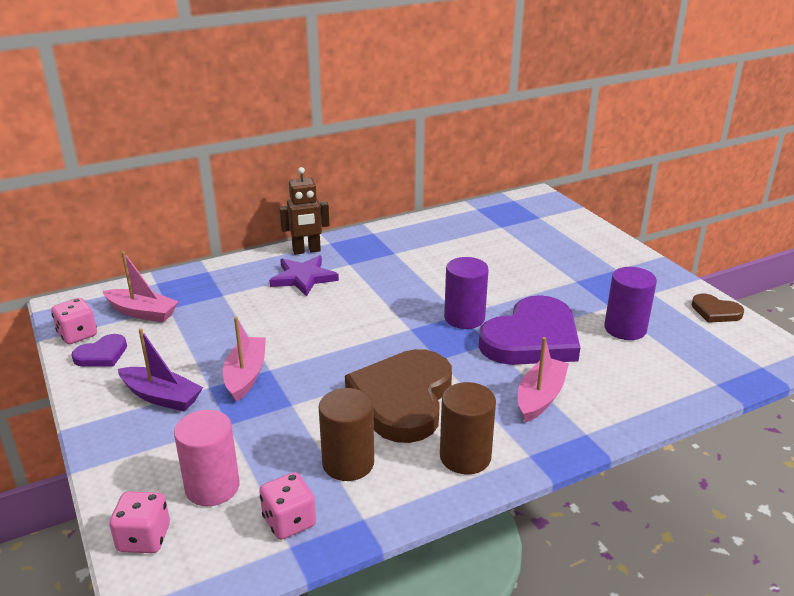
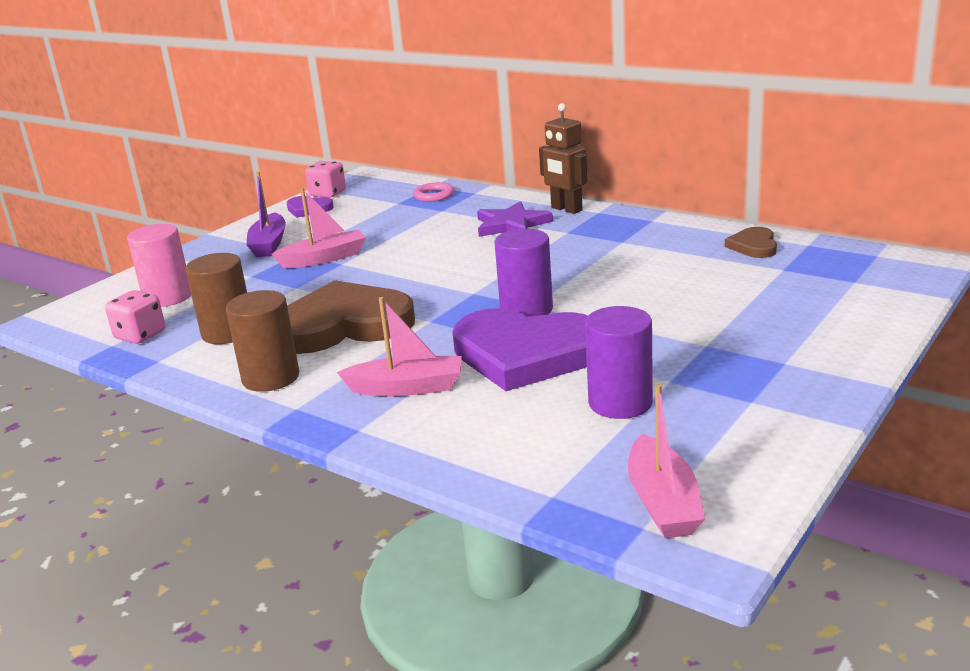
camera: 65 degrees right, 5 degrees down
(142, 313) = (380, 198): pink boat -> pink boat (663, 502)
(144, 538) = (101, 297): pink dice -> none
(182, 288) = (434, 195): none -> pink ring
(715, 311) = (764, 459): brown heart -> brown heart (753, 246)

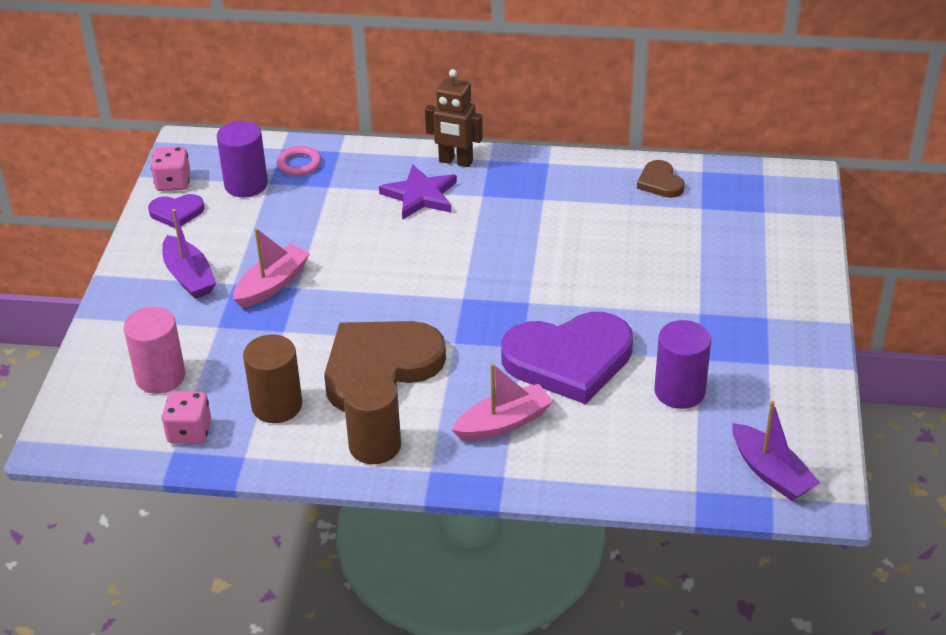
camera: 30 degrees left, 15 degrees up
(526, 310) = (528, 308): purple cylinder -> purple cylinder (246, 185)
(663, 502) = (771, 473): pink boat -> purple boat

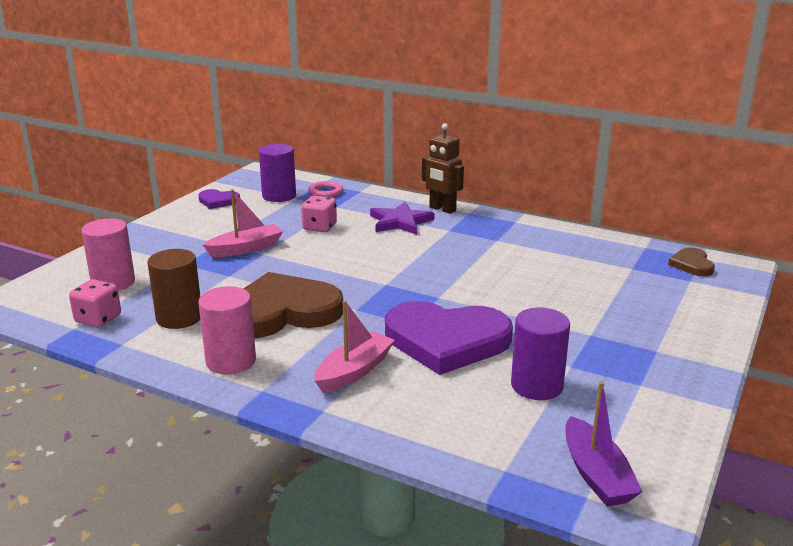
camera: 20 degrees right, 15 degrees down
(173, 182) = (231, 187): pink dice -> pink dice (319, 227)
(189, 277) = (192, 234): purple boat -> none
(375, 446) = (231, 361): brown cylinder -> pink cylinder
(503, 423) = (354, 371): pink boat -> pink boat turned 45 degrees counterclockwise
(660, 182) = (603, 247): brown heart -> brown heart (692, 264)

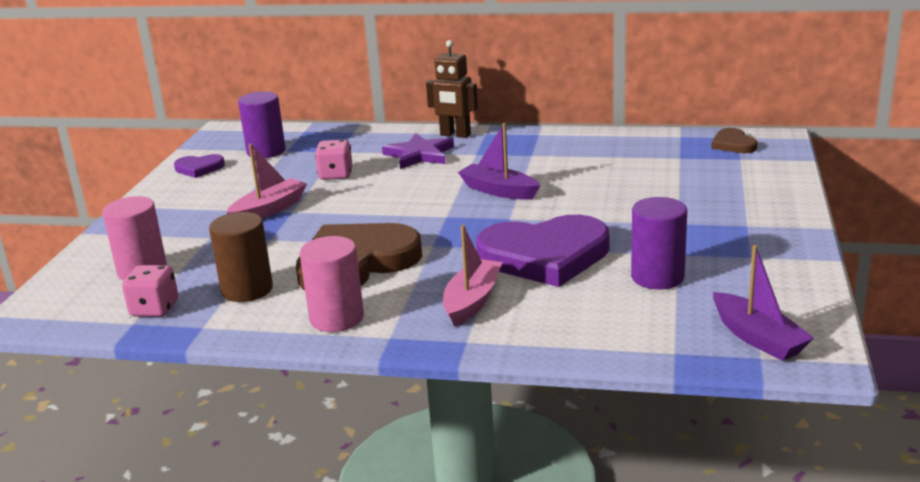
camera: 15 degrees left, 0 degrees up
(326, 192) = (316, 139): pink ring -> none
(446, 269) = (499, 191): none -> purple boat

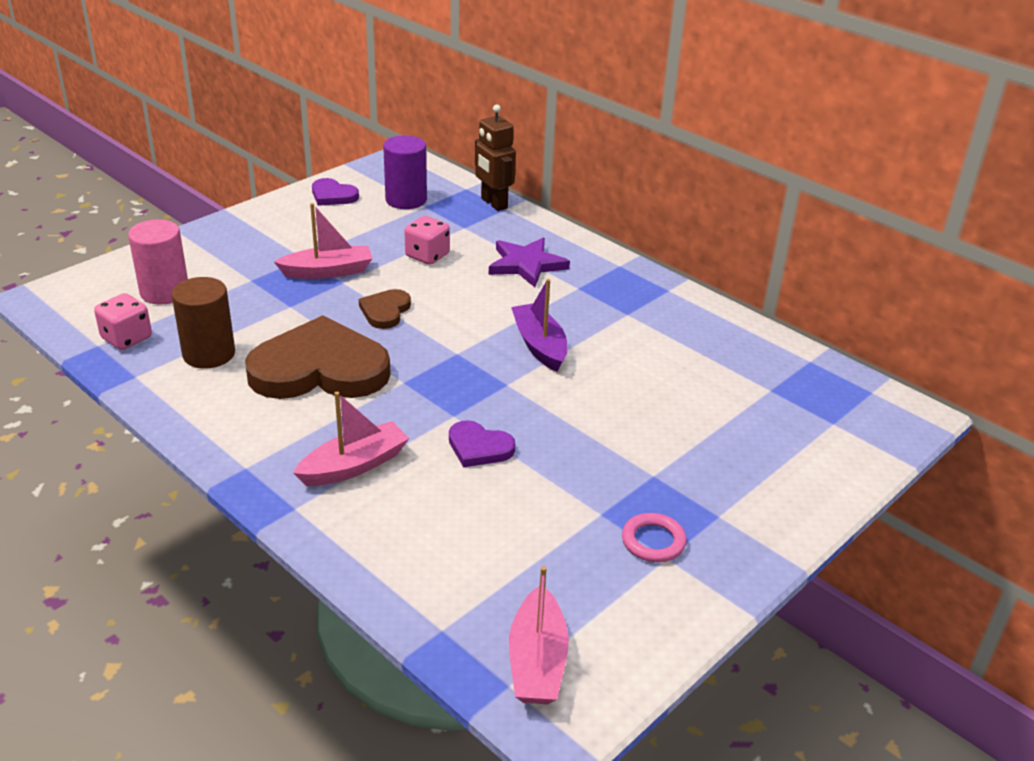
camera: 30 degrees right, 10 degrees up
(336, 318) = (233, 423): pink cylinder -> none
(455, 135) = (589, 254): brown robot -> brown robot (493, 203)
(545, 256) = (479, 447): purple heart -> purple heart, size x0.46
(657, 277) = (544, 531): purple cylinder -> none
(730, 253) = (653, 541): none -> pink ring
(733, 144) = (852, 400): brown heart -> brown heart (385, 311)
(757, 338) = (537, 661): purple boat -> pink boat

